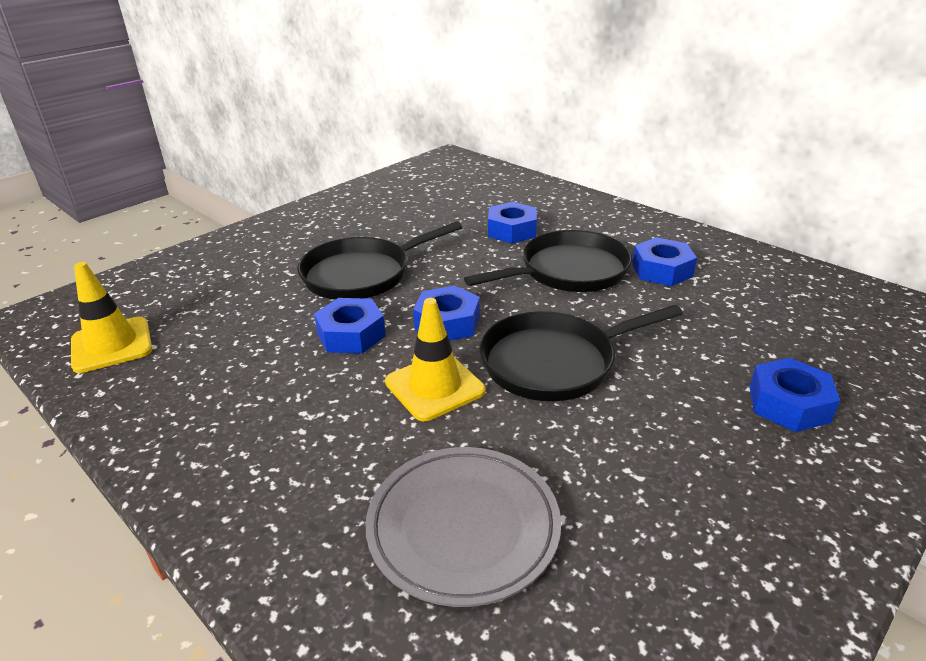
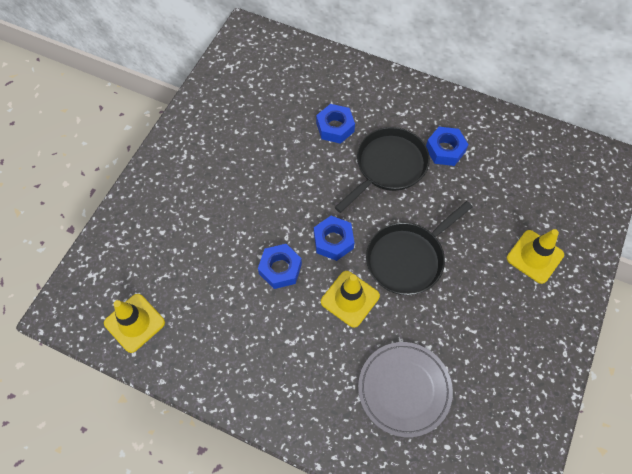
camera: 20 degrees left, 30 degrees up
(362, 274) = (256, 206): black pan -> none
(788, 404) = (534, 256): blue nut -> yellow traffic cone

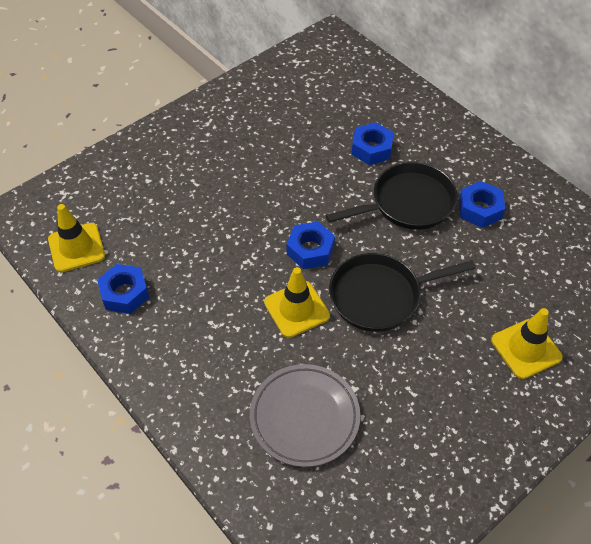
camera: 25 degrees right, 10 degrees down
(280, 269) = (241, 255): blue nut -> blue nut (124, 293)

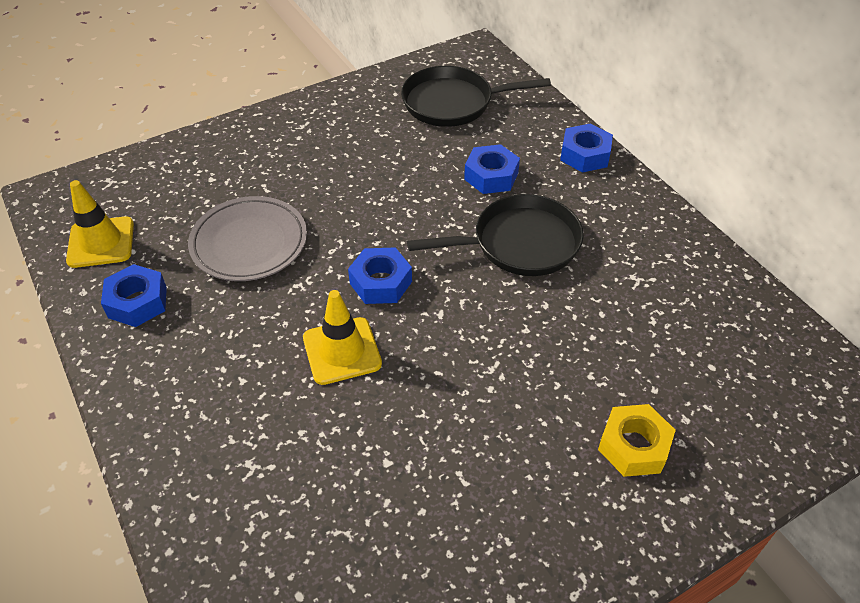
camera: 10 degrees right, 5 degrees down
(304, 417) = (310, 489): grey plate -> grey plate (249, 243)
(380, 296) = (454, 349): black pan -> black pan (453, 103)
(480, 209) = (611, 262): blue nut -> blue nut (585, 155)
(526, 348) = (633, 446): yellow traffic cone -> yellow nut

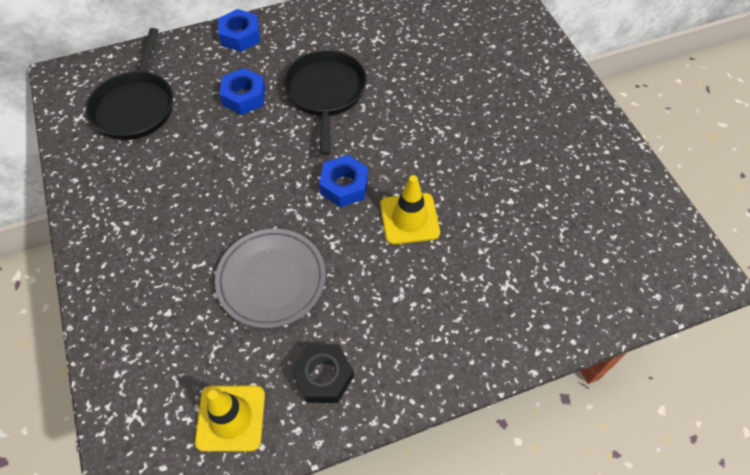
camera: 80 degrees left, 10 degrees up
(137, 302) = (323, 376): blue nut -> black nut
(633, 446) = (509, 73): yellow nut -> none

